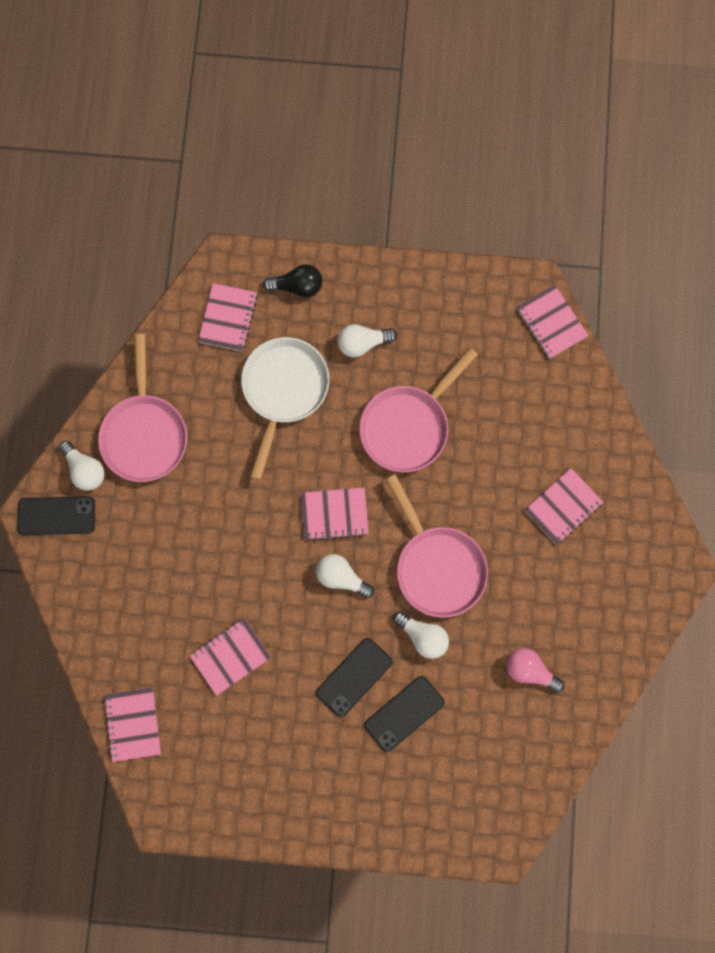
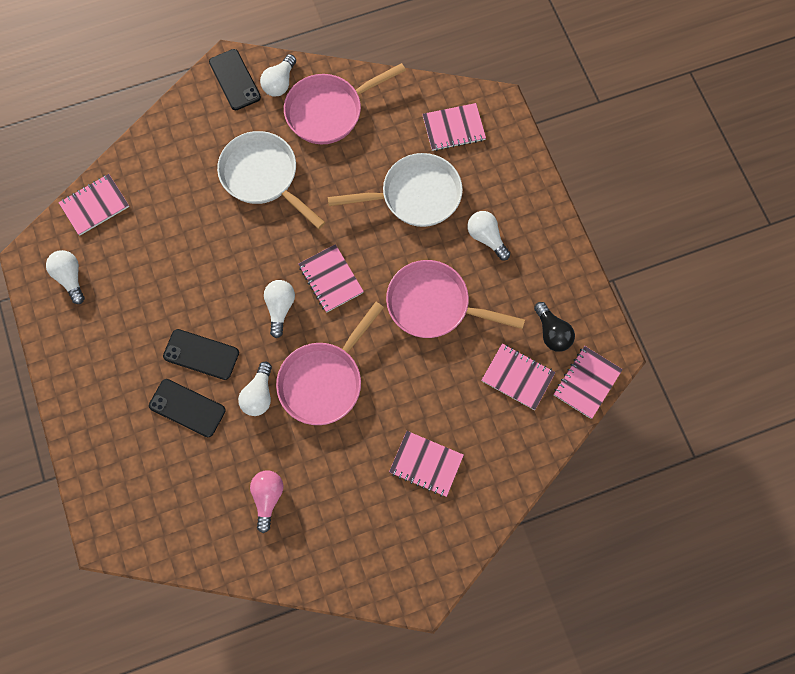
camera: 65 degrees right, 5 degrees down
(187, 533) = (263, 177): none -> white pan
(205, 781) = (70, 278): none -> white light bulb
(230, 656) = (178, 252): pink notebook -> pink notebook (517, 377)
(297, 286) = (508, 167): black light bulb -> black light bulb (552, 332)

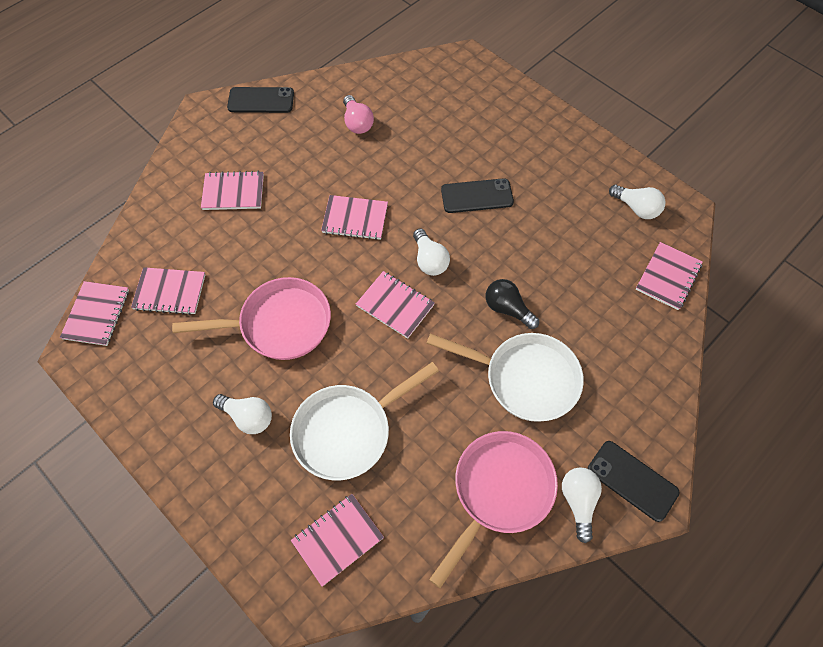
camera: 155 degrees right, 10 degrees down
(187, 408) = (461, 155): black phone -> black phone (261, 100)
(259, 395) = (407, 186): white light bulb -> none
(324, 380) = (355, 219): pink pan -> pink notebook
(552, 332) = (145, 347): black light bulb -> black light bulb (507, 309)

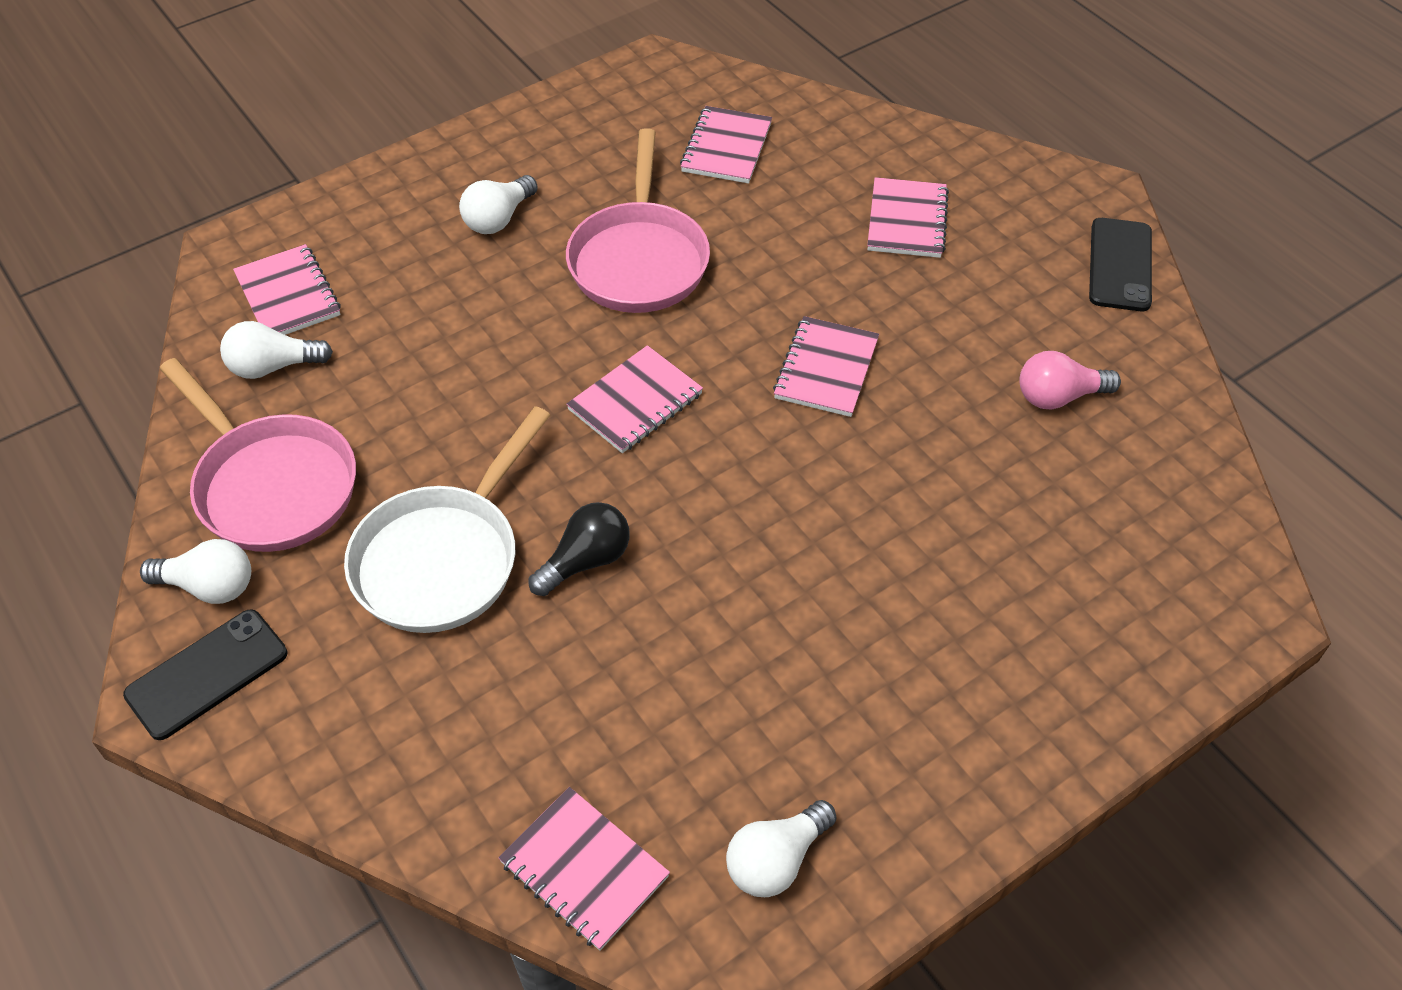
camera: 100 degrees right, 10 degrees down
(97, 314) = (706, 80): pink notebook -> none
(348, 431) = (437, 321): white pan -> none
(429, 260) = (716, 462): white light bulb -> white light bulb (273, 366)
(477, 196) = (852, 560): black phone -> none

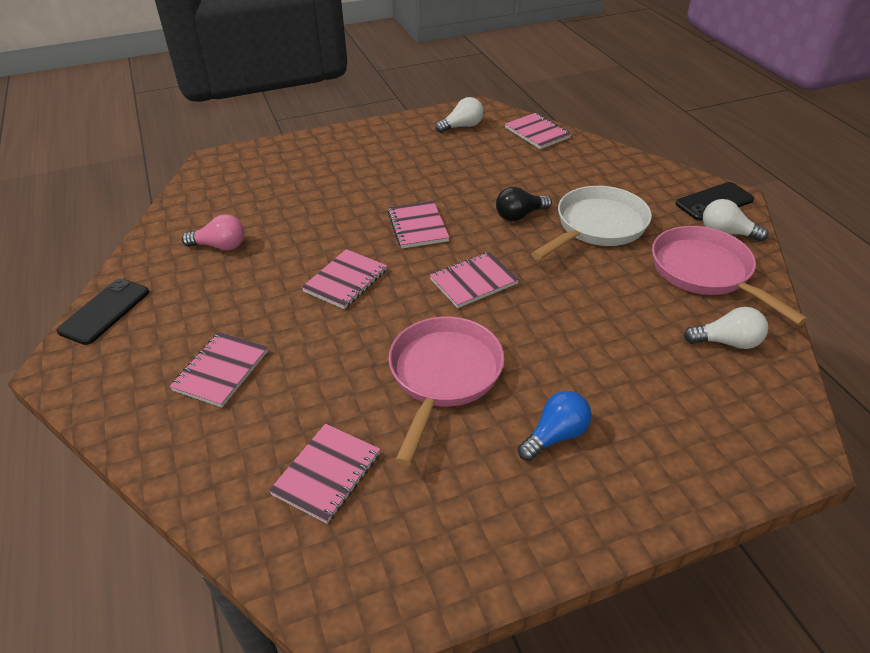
camera: 165 degrees left, 10 degrees down
(288, 295) = (732, 396): pink notebook -> pink notebook (417, 226)
(498, 219) = (555, 436): white light bulb -> blue light bulb

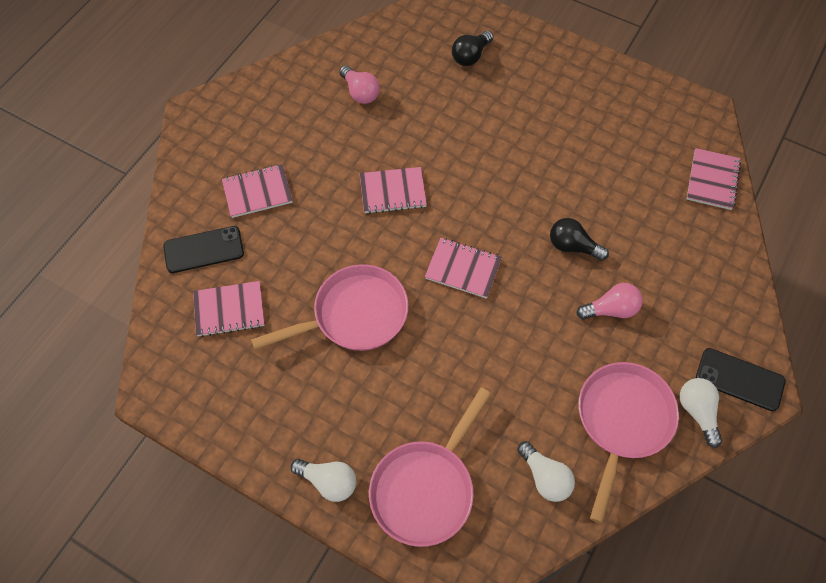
camera: 50 degrees right, 20 degrees up
(104, 311) = (251, 90): black phone -> black phone (204, 250)
(281, 174) = (470, 56): none -> black light bulb
(417, 226) = (492, 189): pink notebook -> none
(462, 126) = (662, 120): white light bulb -> white light bulb (328, 482)
(555, 436) = (356, 414): blue light bulb -> none
(597, 227) = (611, 309): white pan -> pink light bulb
(681, 428) = (426, 488): none -> pink pan

